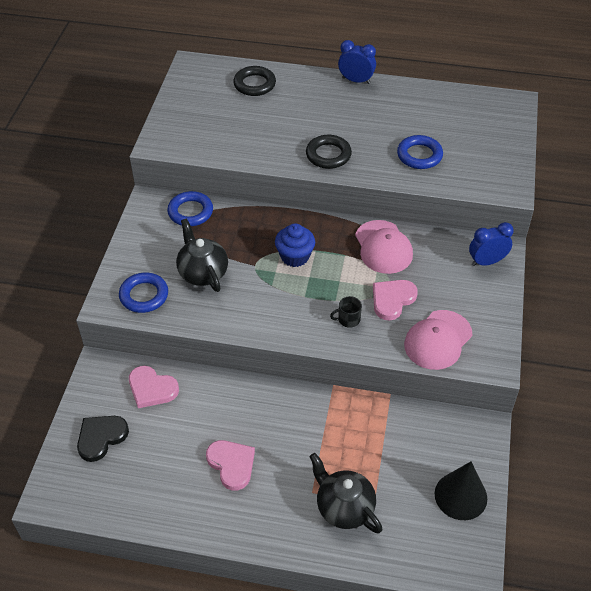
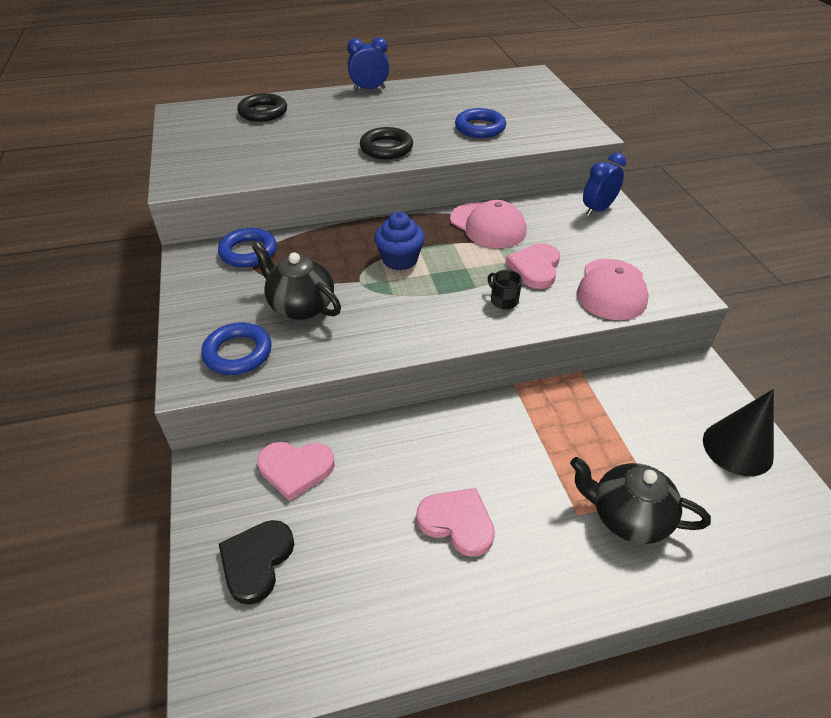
camera: 25 degrees left, 5 degrees down
(348, 319) = (503, 300): black mug -> black mug turned 90 degrees clockwise

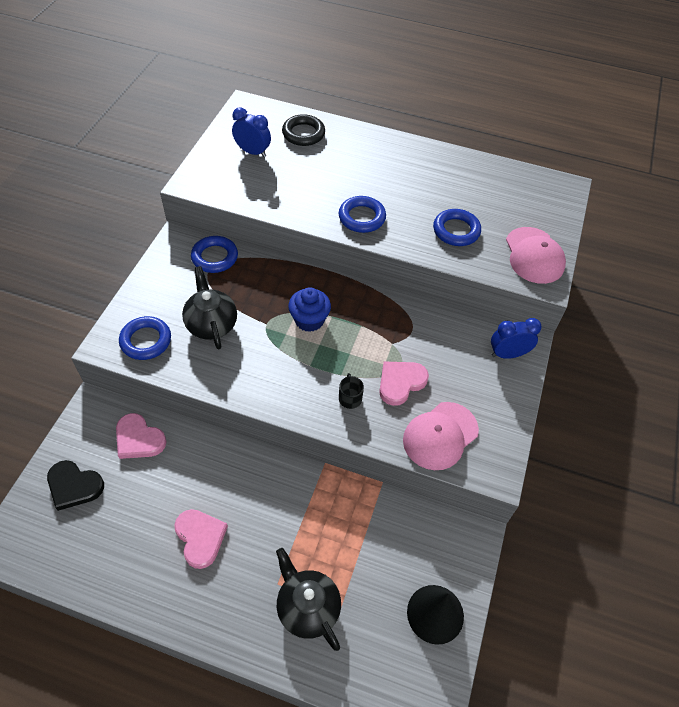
camera: 30 degrees right, 10 degrees up
(256, 561) = (74, 486): black heart -> black heart turned 120 degrees counterclockwise
(369, 89) = (406, 143): blue clock -> blue clock (253, 152)
(386, 148) = (362, 217): black ring -> blue ring
(488, 225) = (402, 323): pink cap -> pink cap (534, 255)

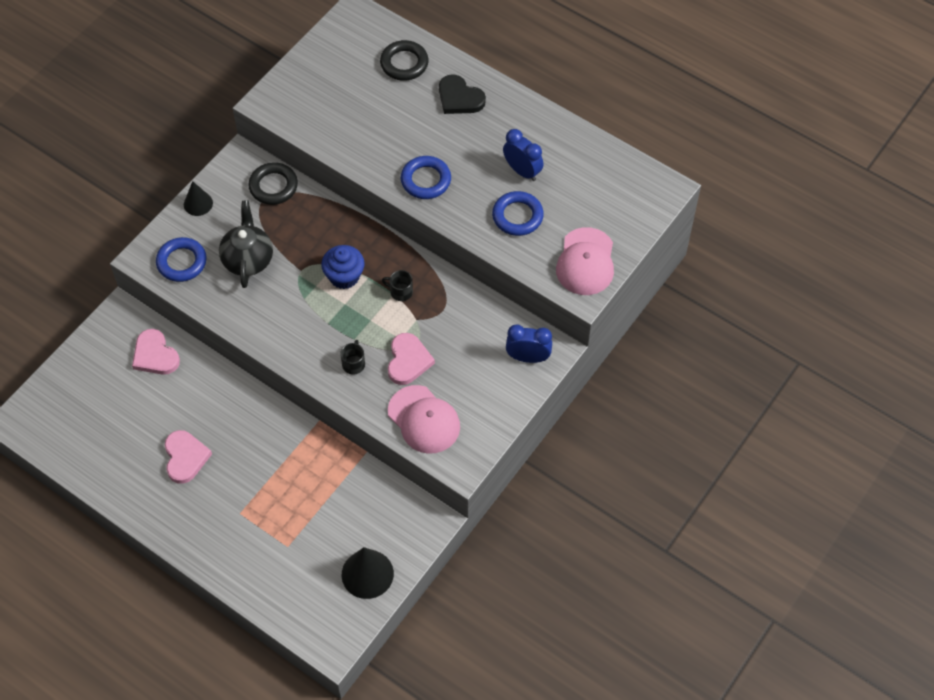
camera: 20 degrees right, 5 degrees up
(74, 486) = (88, 384): black heart -> black heart (459, 98)
(147, 285) = (198, 203): none -> black cone
(215, 257) = (273, 186): blue ring -> black ring
(253, 152) = (341, 77): blue clock -> blue clock (522, 171)
(307, 607) = (259, 539): black teapot -> none
(367, 322) = (400, 292): none -> black mug
(400, 383) = (408, 361): pink heart -> pink heart turned 120 degrees clockwise
(440, 436) = (424, 420): pink cap -> pink cap turned 105 degrees counterclockwise

